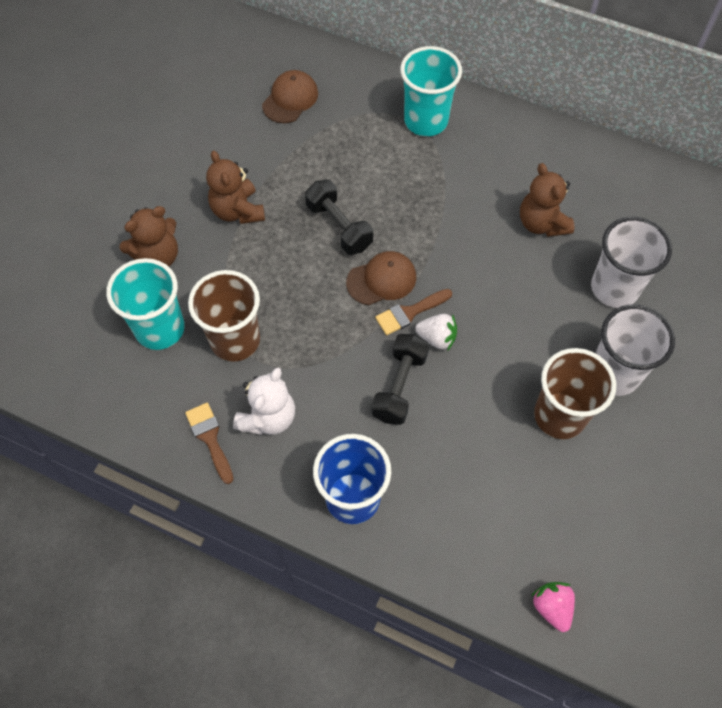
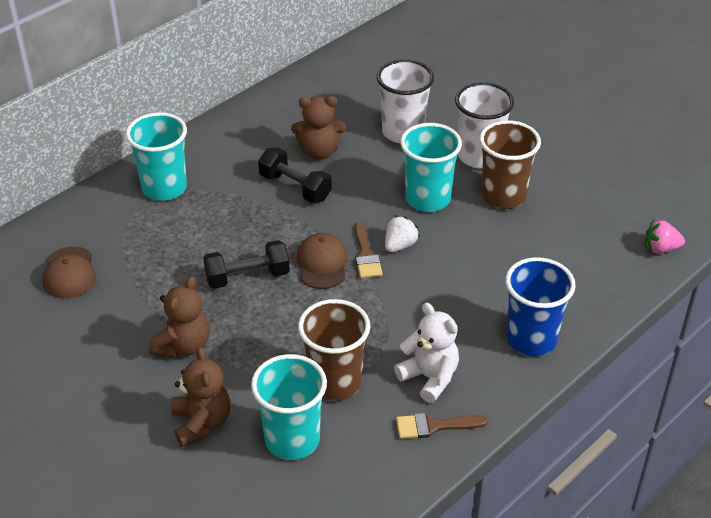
camera: 70 degrees left, 20 degrees down
(238, 211) = (183, 346): brown teddy bear -> brown teddy bear turned 60 degrees counterclockwise
(290, 99) = (69, 273): brown cap -> brown cap turned 150 degrees counterclockwise
(399, 386) = (436, 281): black dumbbell -> black dumbbell (295, 187)
(519, 343) = (427, 199): none -> turquoise cup

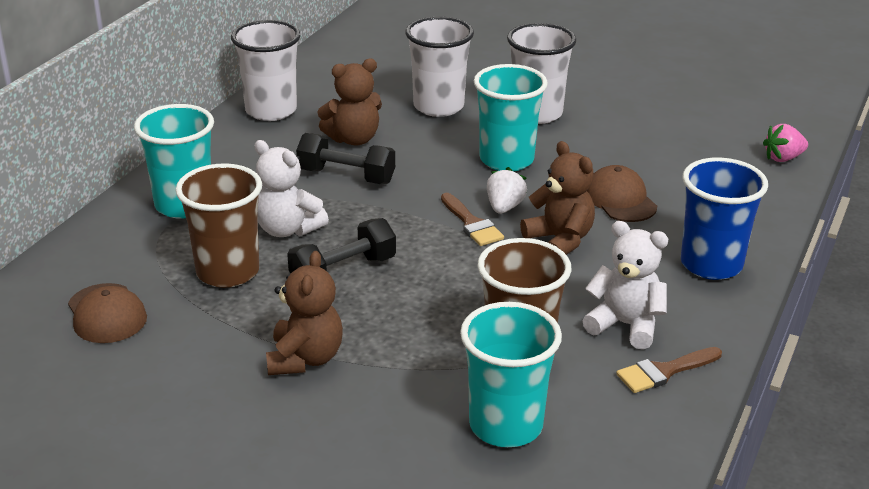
camera: 20 degrees left, 10 degrees down
(201, 423) = (379, 435): brown teddy bear -> brown teddy bear (559, 240)
(227, 228) = (287, 229): none -> white teddy bear
(270, 109) = (271, 110): none -> white cup
(322, 263) = (426, 241): brown cap -> brown cap (620, 199)
(503, 196) = (587, 143): brown cup -> brown cup (228, 272)

